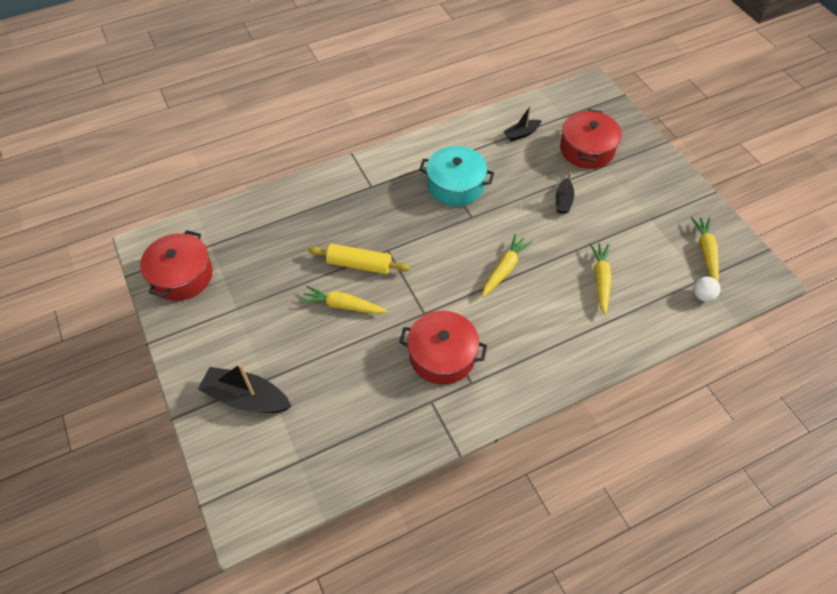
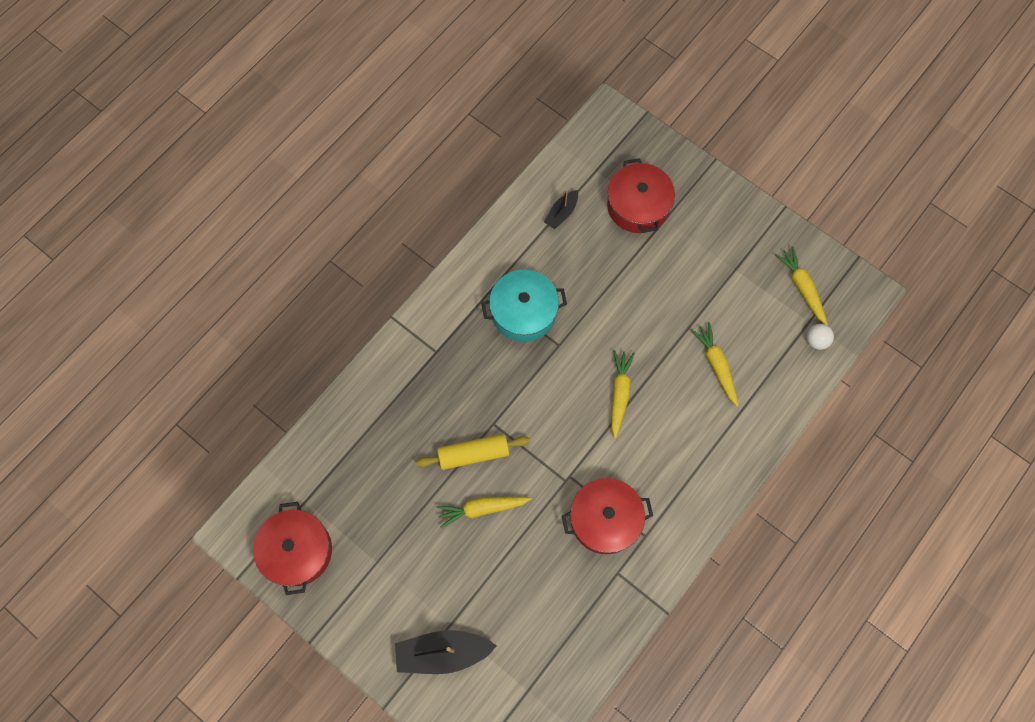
camera: 25 degrees left, 15 degrees up
(563, 201) = (641, 284): black boat -> none

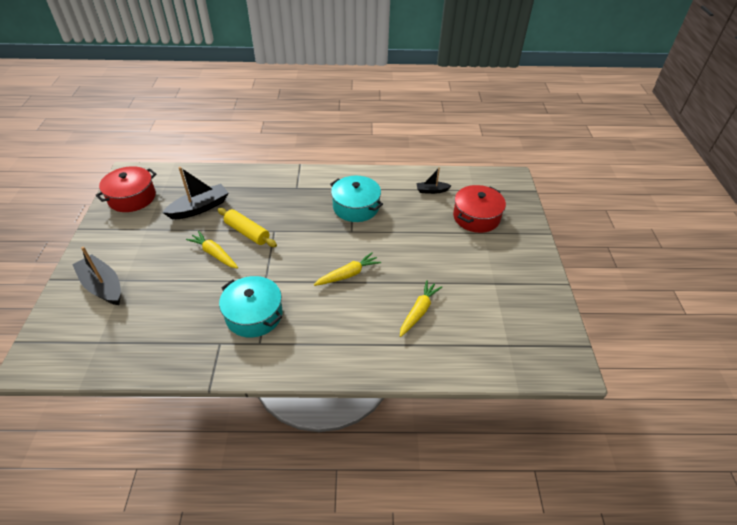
camera: 50 degrees right, 25 degrees down
(385, 482) = (199, 208): none -> black boat
(605, 519) = (254, 315): red pot -> turquoise pot
(802, 287) = (526, 326): yellow carrot -> none
(816, 340) = (500, 358): white ball -> none

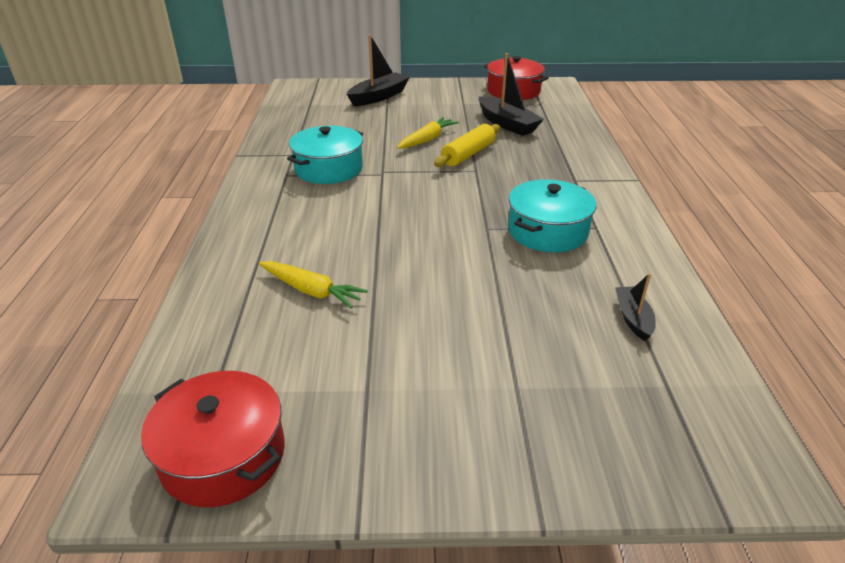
camera: 90 degrees right, 10 degrees down
(348, 274) = (393, 228): yellow carrot -> none
(476, 217) = (566, 381): red pot -> red pot (223, 455)

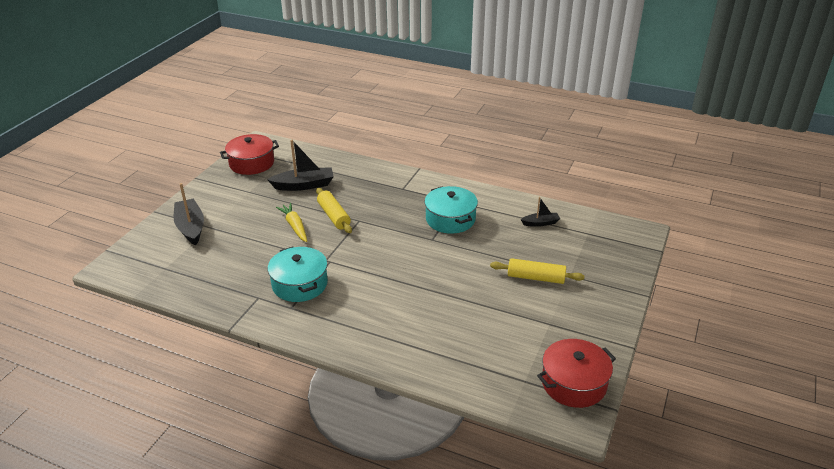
camera: 65 degrees left, 0 degrees up
(311, 291) = (453, 325): yellow carrot -> none
(477, 346) = (536, 278): none -> yellow rolling pin
(633, 318) = (540, 223): black boat -> black boat turned 150 degrees clockwise

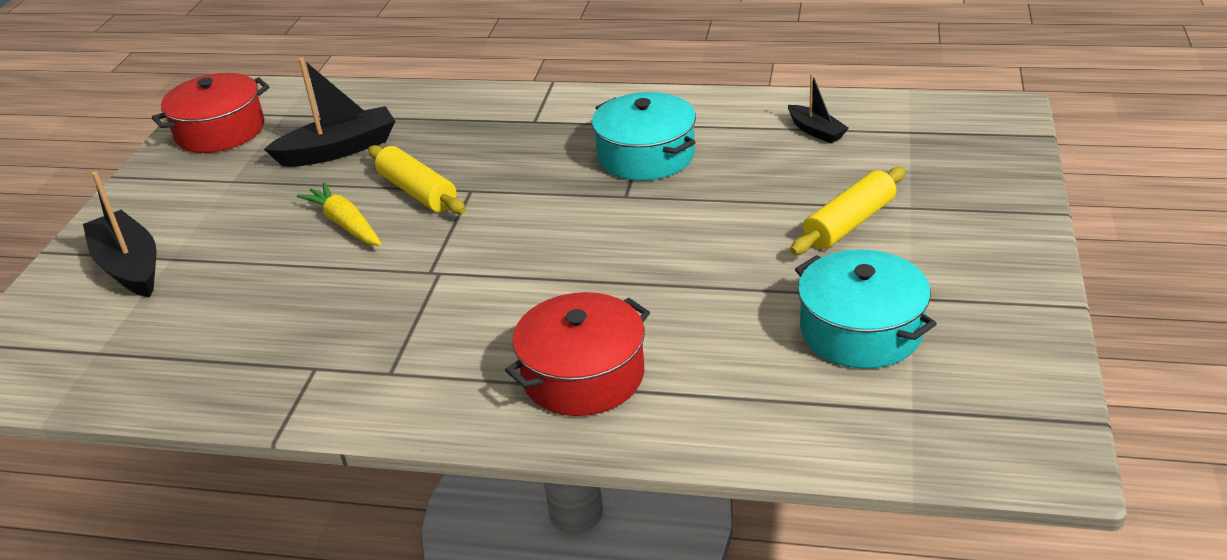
camera: 10 degrees left, 0 degrees up
(299, 284) = (392, 326): turquoise pot -> turquoise pot (861, 330)
(536, 278) = (849, 223): yellow rolling pin -> yellow rolling pin turned 45 degrees counterclockwise
(540, 223) = (816, 131): black boat -> black boat turned 75 degrees clockwise
(574, 383) = (1006, 394): red pot -> red pot (583, 375)

